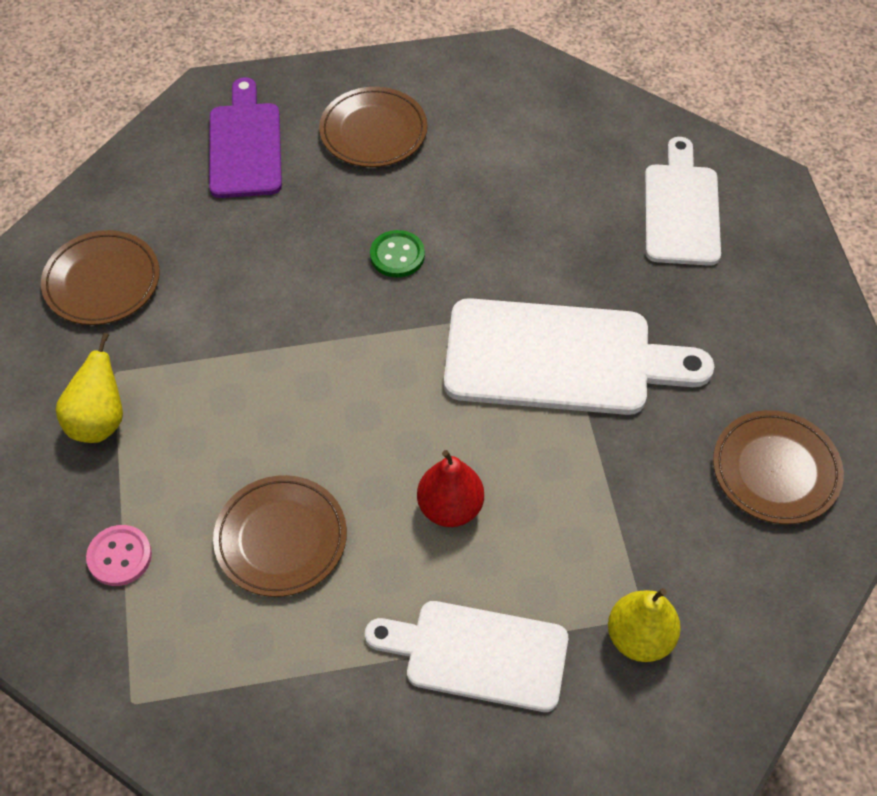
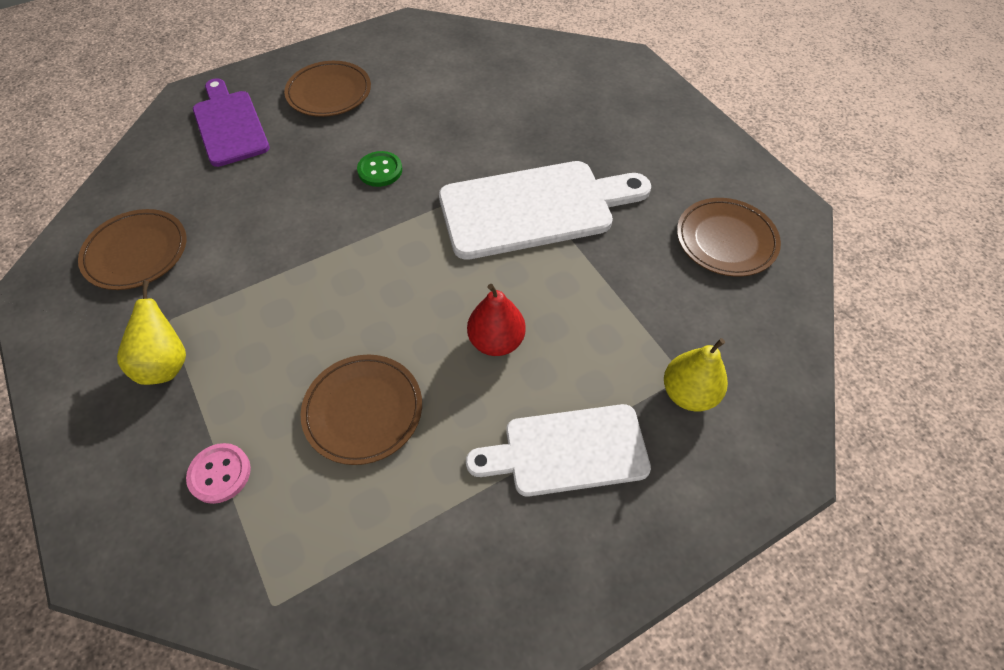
camera: 20 degrees left, 0 degrees up
(681, 209) = (576, 89): white cutting board -> none

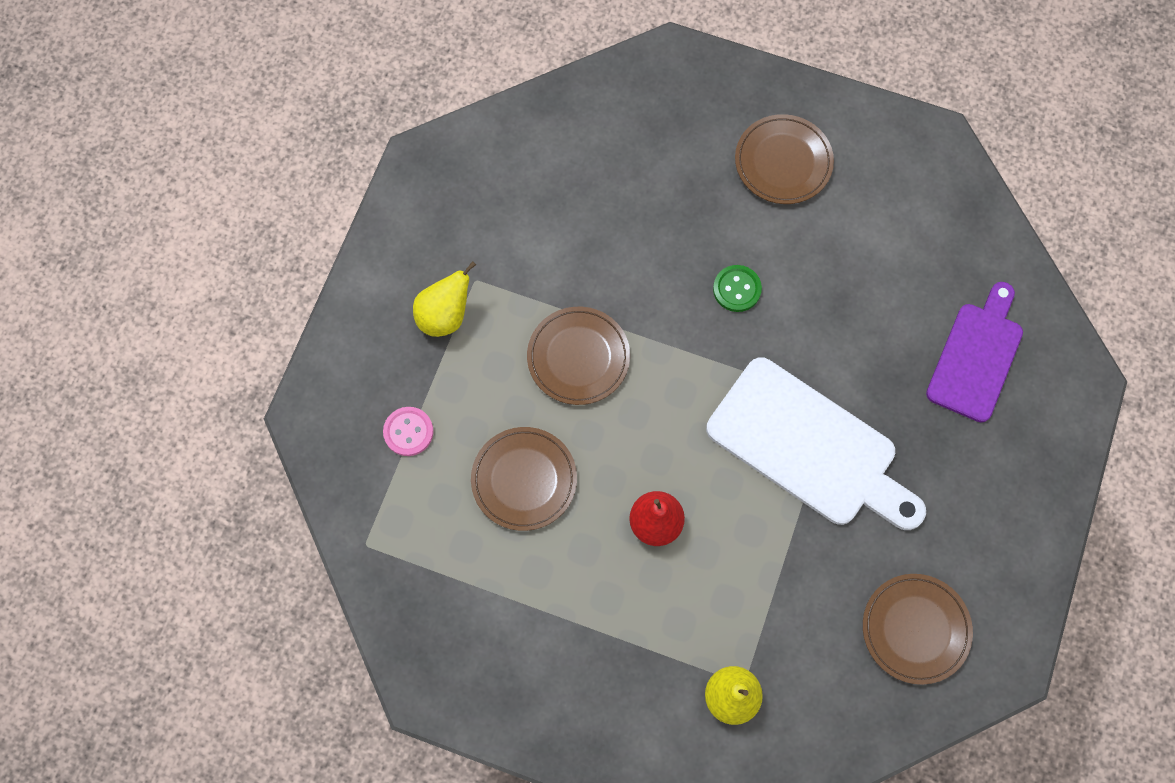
camera: 50 degrees right, 15 degrees up
(136, 252) = (503, 195): brown plate -> brown plate (578, 357)
(230, 125) = (674, 123): purple cutting board -> purple cutting board (976, 356)
(567, 450) = (611, 643): white cutting board -> none

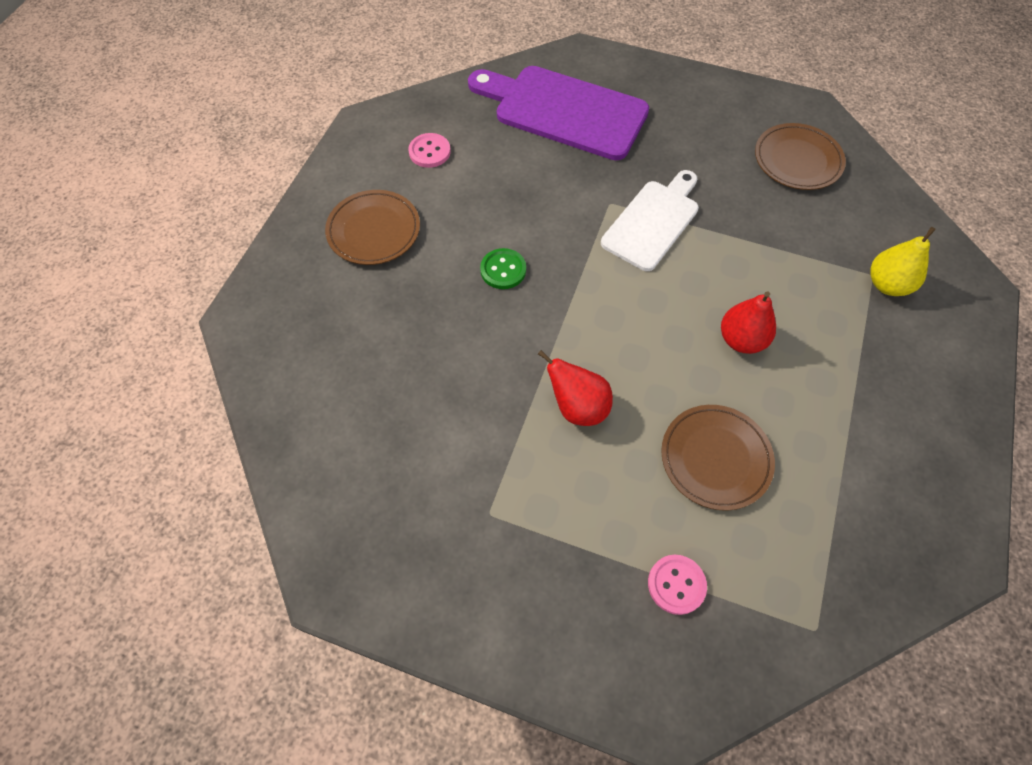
camera: 90 degrees left, 10 degrees down
(445, 316) = (533, 547): yellow pear -> none
(578, 357) = (577, 407): brown plate -> red pear
(809, 447) = (653, 222): white cutting board -> white cutting board, size x0.66
(898, 210) = (429, 152): none -> pink button
(976, 356) = (564, 111): purple cutting board -> purple cutting board, size x1.51

